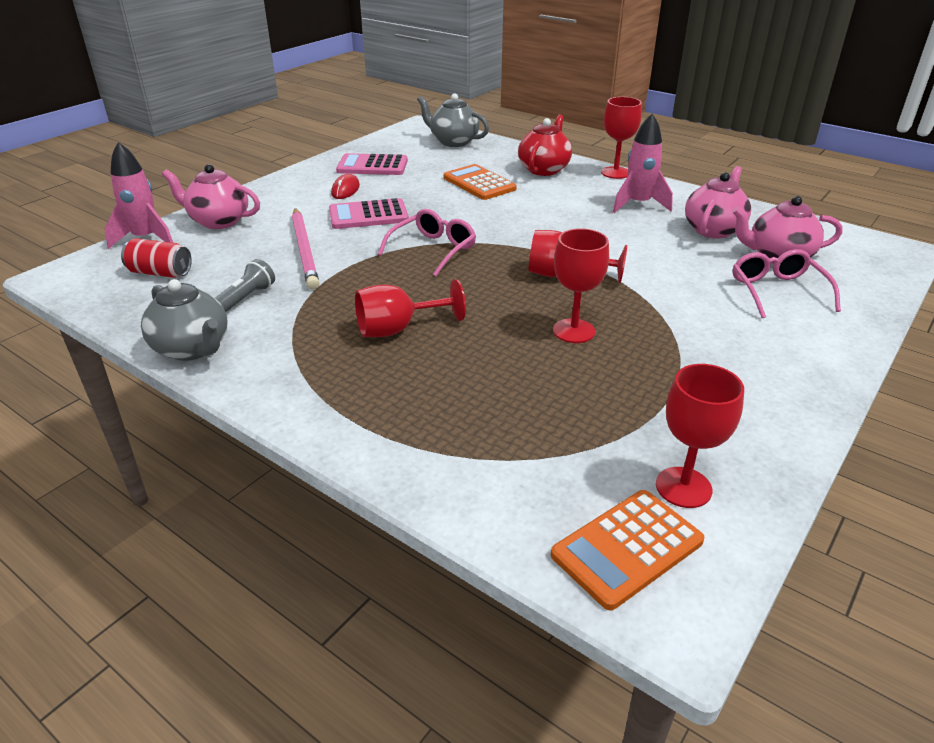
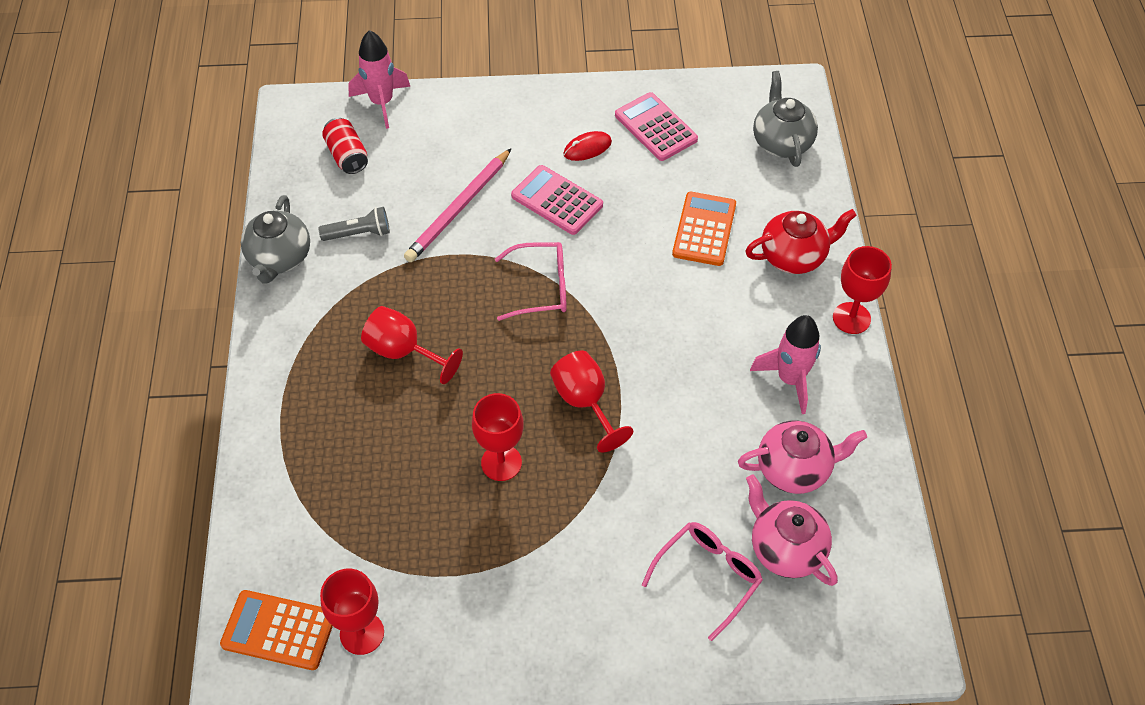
camera: 50 degrees right, 20 degrees up
(218, 221) = (449, 118): pink teapot -> none

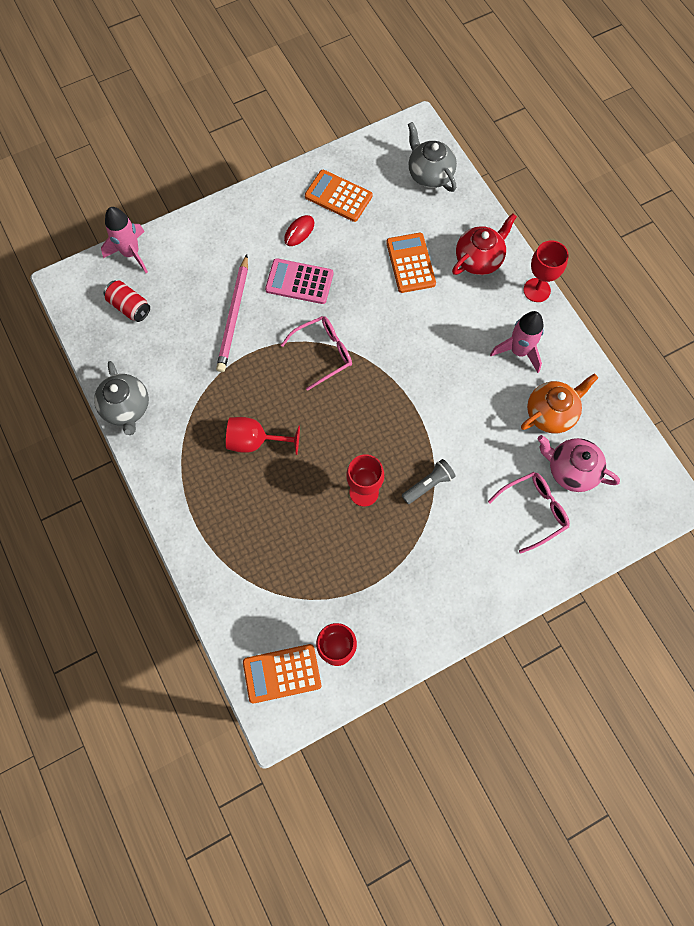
camera: 25 degrees left, 15 degrees up
(359, 233) = (173, 365): grey flashlight -> grey flashlight (428, 484)
(585, 402) = (396, 425): red goblet -> none
(656, 127) = (338, 196): pink calculator -> orange calculator
(707, 577) = (533, 511): pink glasses -> pink glasses turned 45 degrees clockwise
(794, 469) = (551, 413): pink teapot -> orange teapot

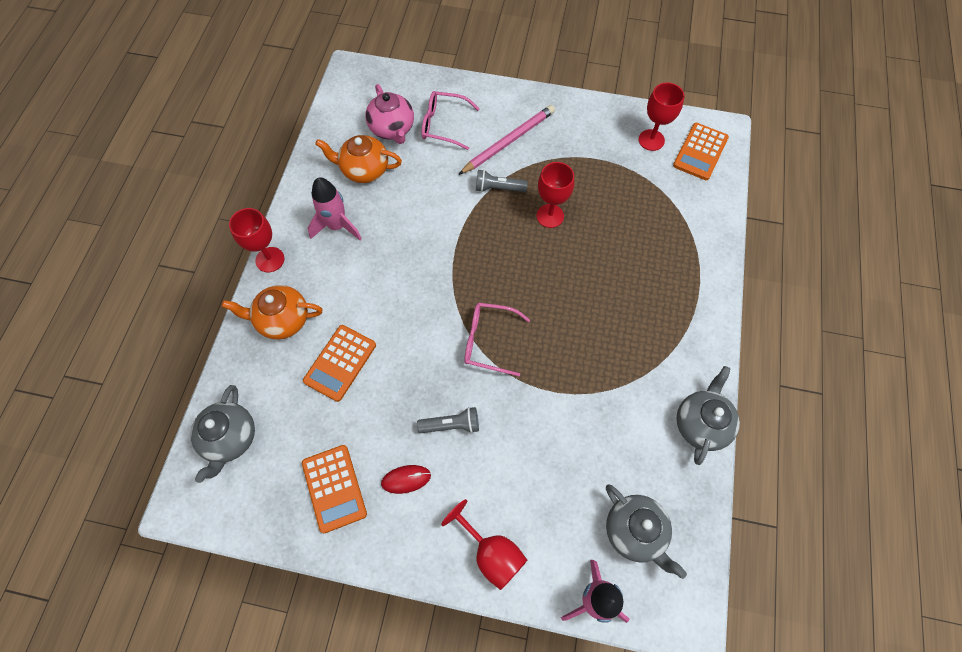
camera: 140 degrees left, 5 degrees down
(129, 307) = (634, 531): red can -> grey teapot
(234, 316) = (539, 438): pink pencil -> pink pencil (508, 141)
(255, 441) = (605, 312): red goblet -> red goblet (491, 553)
(282, 673) = (700, 152): orange calculator -> orange calculator turned 90 degrees clockwise
(299, 281) = (451, 425): pink calculator -> grey flashlight
(479, 259) = (283, 320): red teapot -> orange teapot

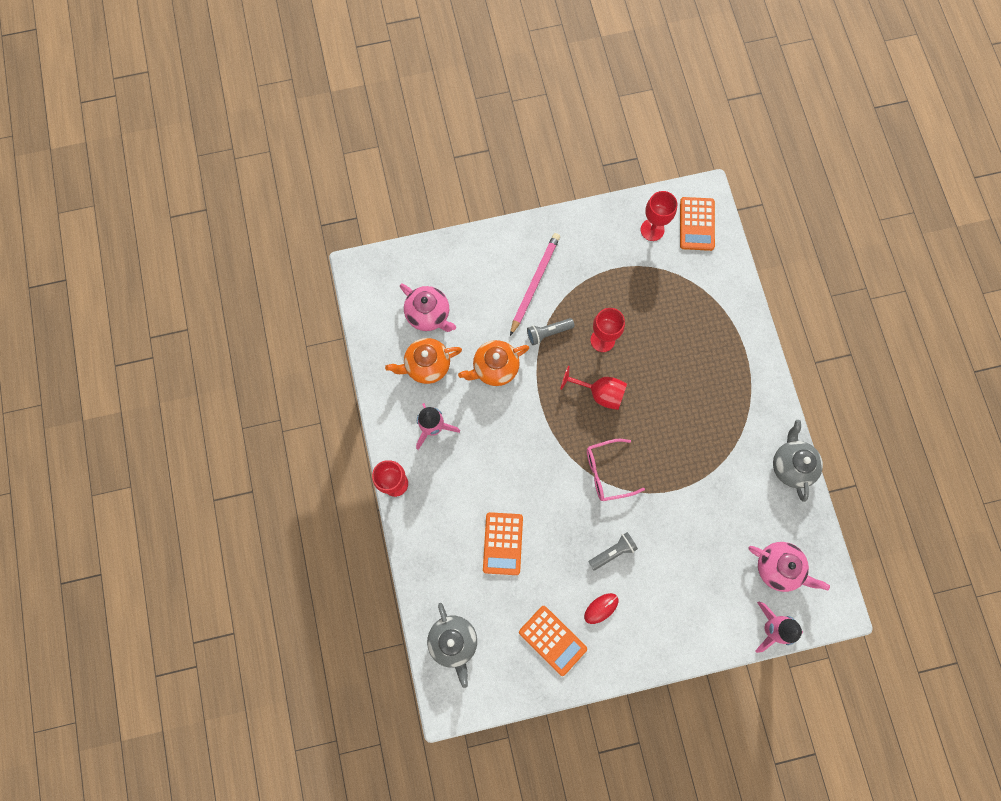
camera: 25 degrees left, 10 degrees up
(283, 320) = (437, 530): orange teapot -> orange teapot (495, 368)
(444, 125) = (471, 291): pink glasses -> none
(491, 553) = (688, 631): red goblet -> red goblet (600, 393)
(634, 531) = (778, 567): grey teapot -> pink teapot

